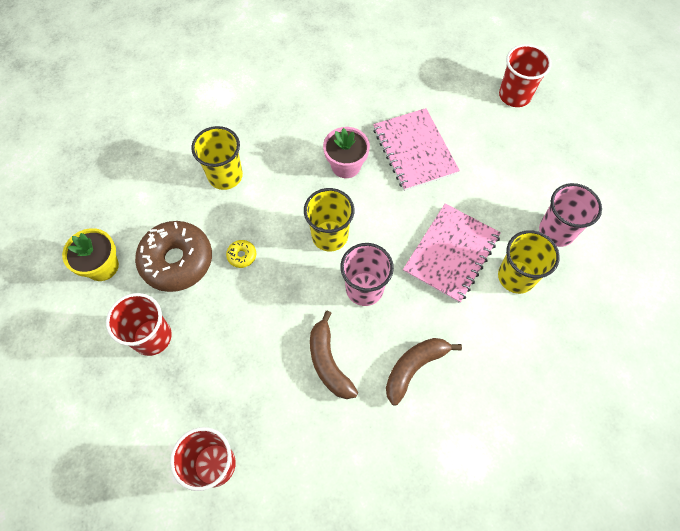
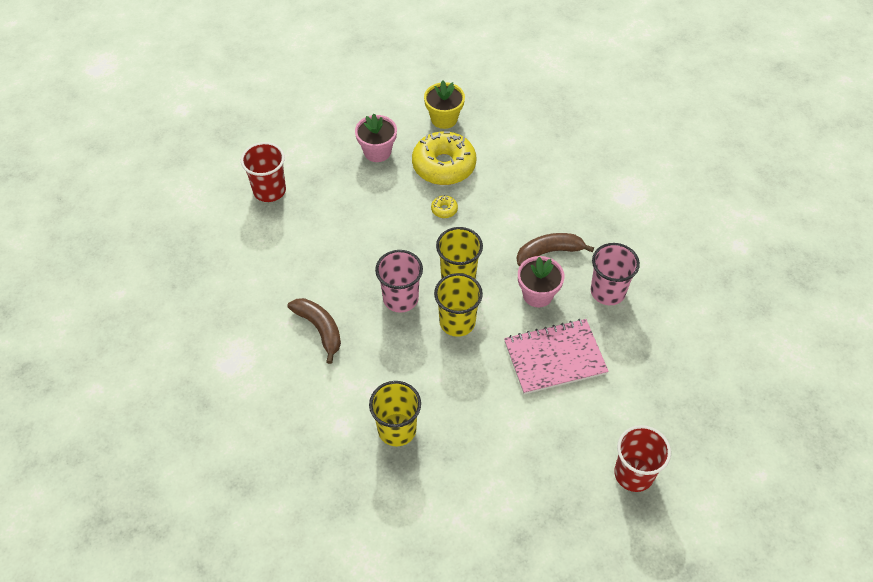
camera: 95 degrees right, 10 degrees down
(152, 337) = (377, 152): red cup -> pink flower pot
(177, 261) = (444, 165): brown donut -> yellow donut
(225, 176) = (529, 198): yellow cup -> yellow cup (457, 322)
(328, 362) = (336, 267): brown banana -> brown banana (549, 252)
(451, 253) = (429, 375): pink notebook -> none
(556, 231) = (445, 480): pink cup -> pink cup (608, 291)

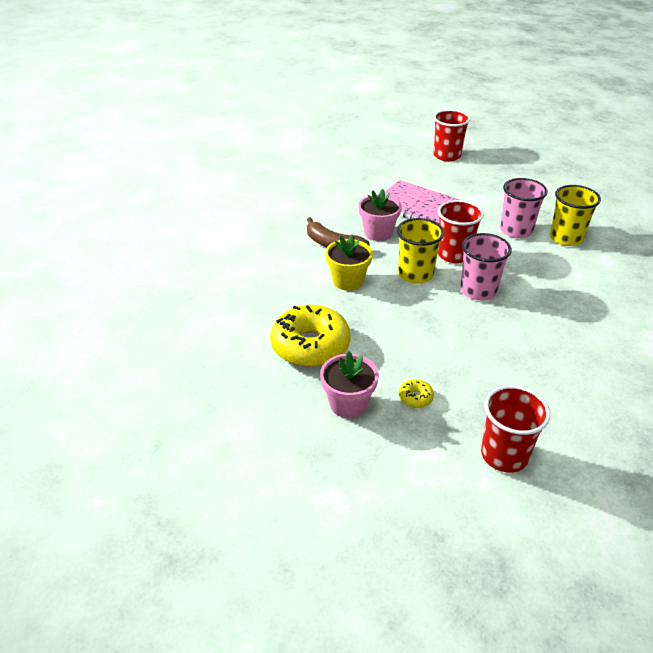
camera: 130 degrees left, 15 degrees down
(319, 329) = (568, 315): brown banana -> none
(444, 119) = (244, 382): yellow flower pot -> yellow flower pot (348, 281)
(444, 209) = (362, 316): yellow donut -> yellow donut (415, 397)
(457, 322) = (454, 255): yellow cup -> red cup
(608, 291) = (333, 208): pink cup -> pink cup (516, 230)

